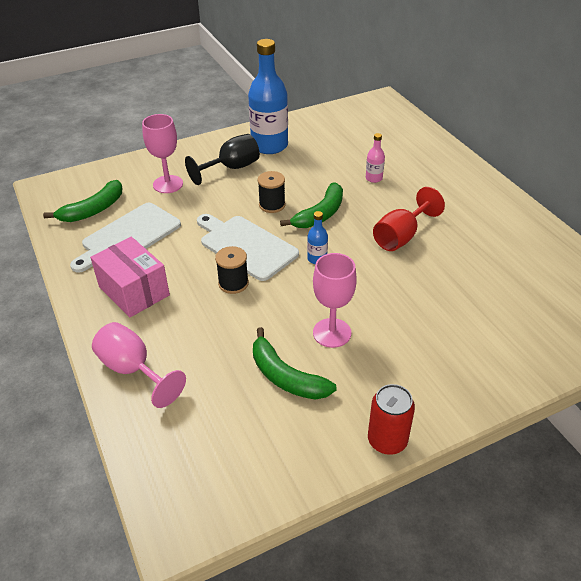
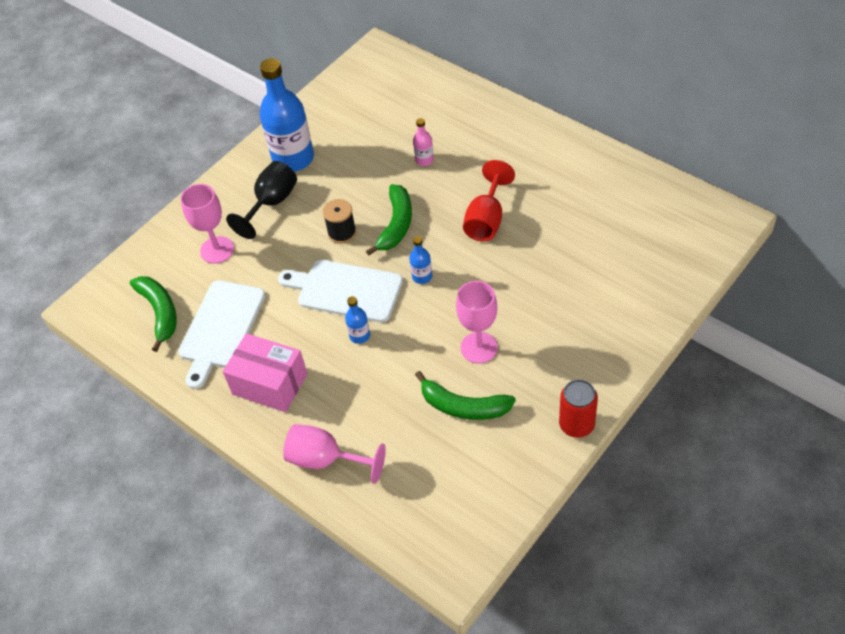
camera: 20 degrees left, 10 degrees up
(93, 210) = (160, 312): green banana -> green banana turned 45 degrees counterclockwise
(233, 283) = (359, 336): black spool -> blue bottle

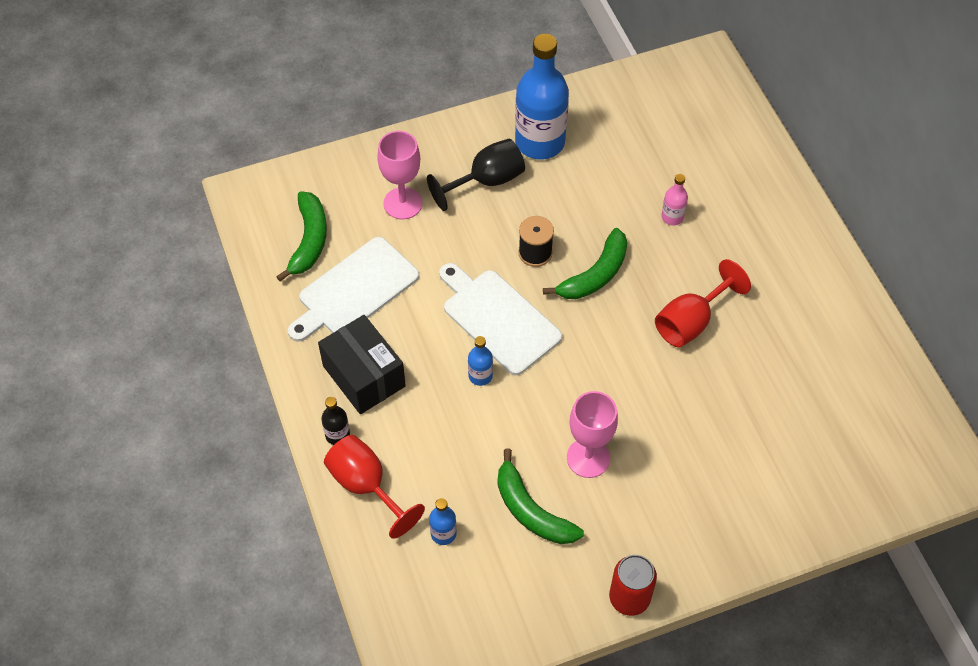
camera: 25 degrees right, 5 degrees up
(270, 384) = (364, 376): pink box -> black box
(278, 436) = (337, 435): none -> black bottle
(326, 460) = (366, 486): pink goblet -> red goblet
(422, 276) = (583, 347): blue bottle -> blue bottle (443, 533)

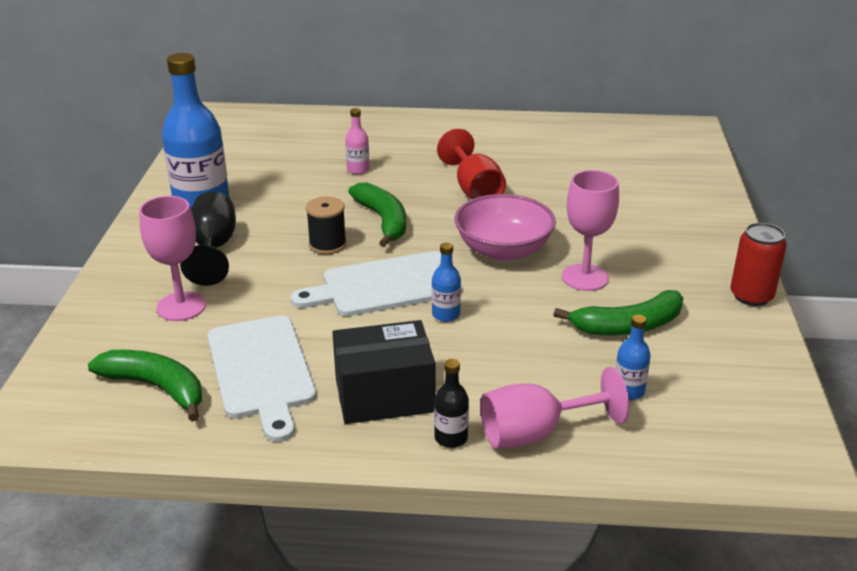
camera: 65 degrees left, 25 degrees down
(366, 486) = (535, 433): red goblet -> pink goblet
(598, 382) = (503, 250): none -> pink bowl

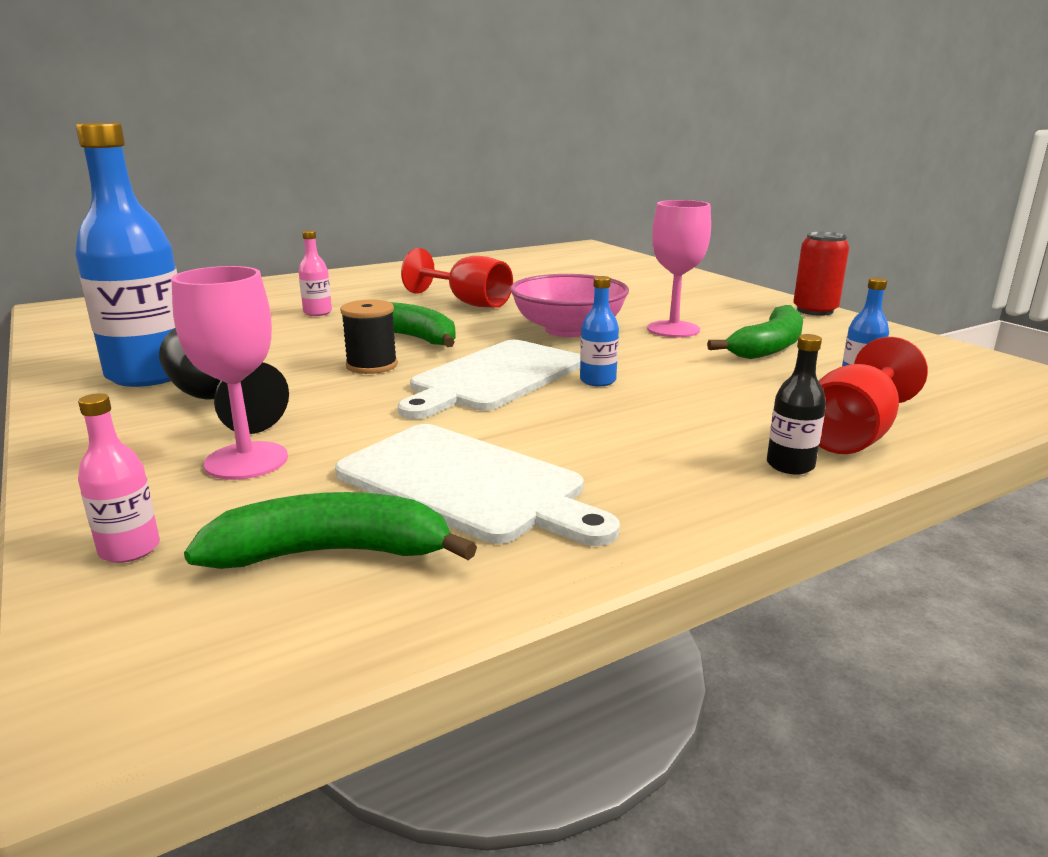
camera: 35 degrees left, 10 degrees down
(85, 347) = (129, 549): none -> pink bottle
(384, 395) = (654, 456): black box -> none
(535, 433) = (853, 434): pink goblet -> red goblet

